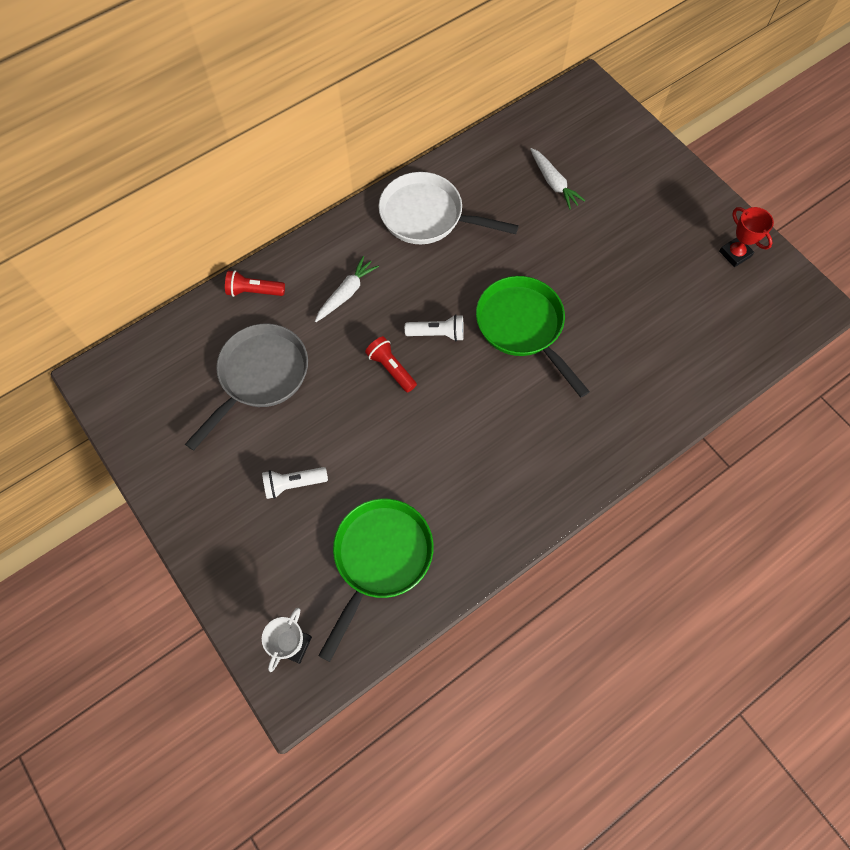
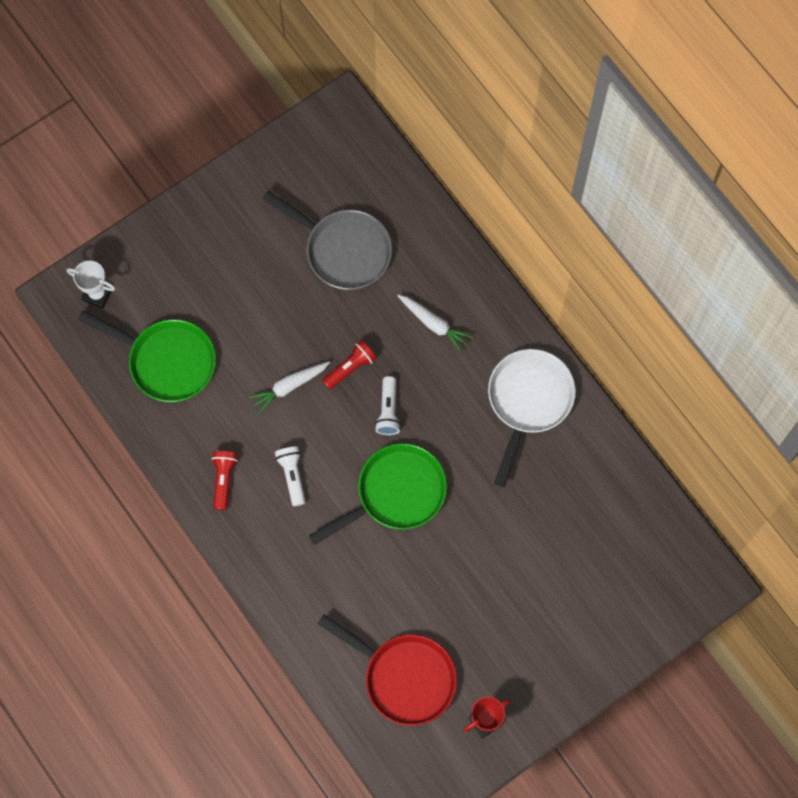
camera: 90 degrees right, 5 degrees up
(254, 291) = (435, 238): red flashlight -> red flashlight (223, 480)
(293, 484) = (236, 286): white flashlight -> white flashlight (292, 476)
(553, 183) = (575, 534): white carrot -> white carrot (289, 386)
(704, 320) = (404, 677): none -> red pan

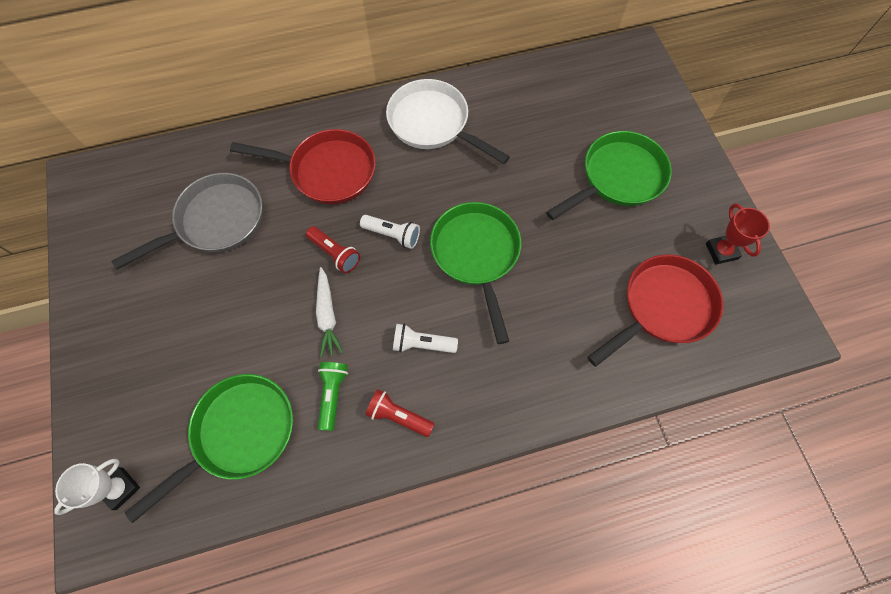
camera: 70 degrees left, 5 degrees down
(223, 420) = (332, 395): none -> green flashlight
(350, 368) = (335, 253): red flashlight -> red flashlight turned 150 degrees clockwise
(434, 324) = (327, 171): white carrot -> red pan
(533, 602) = (617, 178): none -> green pan

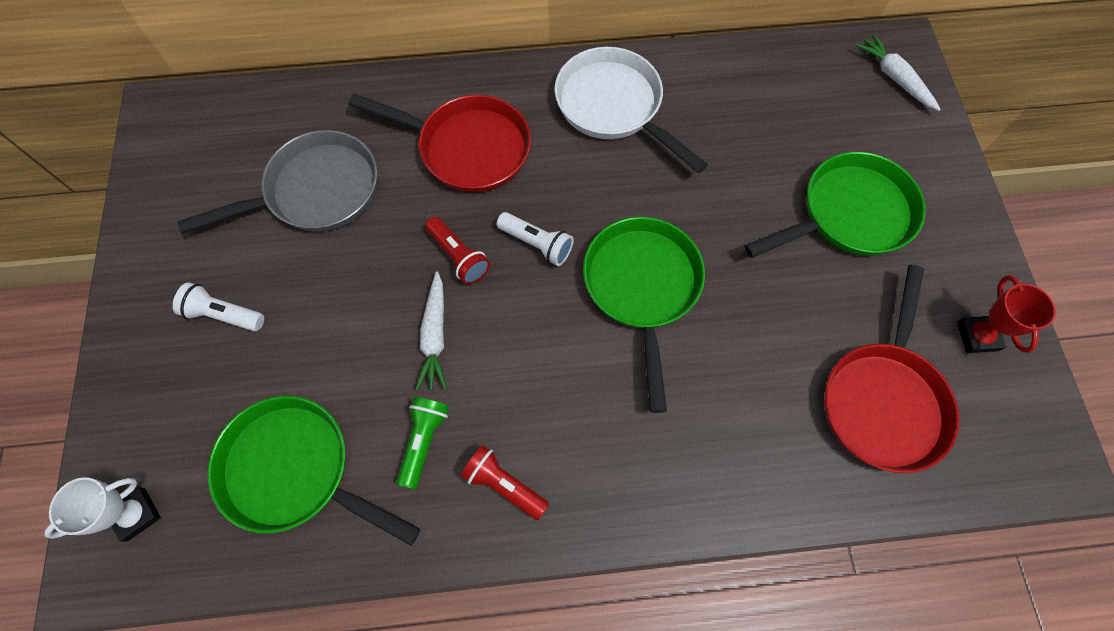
camera: 10 degrees right, 0 degrees up
(238, 434) = (295, 471): green pan -> green pan turned 120 degrees counterclockwise
(422, 344) = (551, 394): white flashlight -> white flashlight (224, 315)
(635, 73) = (894, 78): none -> white carrot
(662, 307) = (883, 400): red pan -> red pan turned 135 degrees clockwise

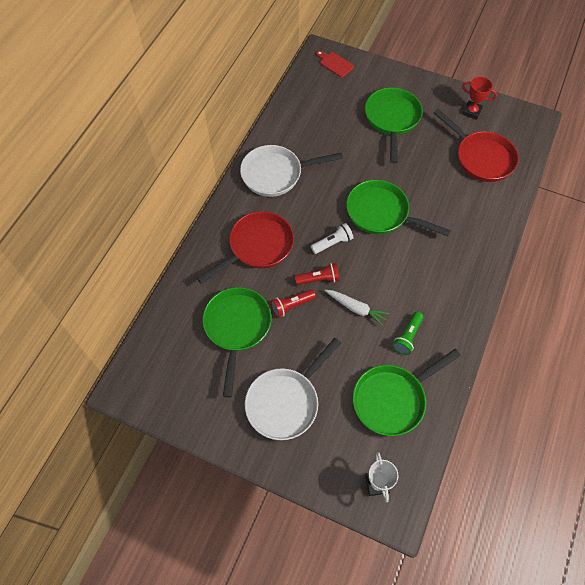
camera: 60 degrees left, 5 degrees down
(224, 315) = (286, 401): white flashlight -> white pan
(315, 192) = (237, 328): grey pan -> green pan
(423, 441) = (407, 337): green flashlight -> green flashlight turned 105 degrees counterclockwise
(504, 485) = (445, 313): red flashlight -> red flashlight (291, 306)
(894, 78) = (335, 64): white carrot -> red cutting board

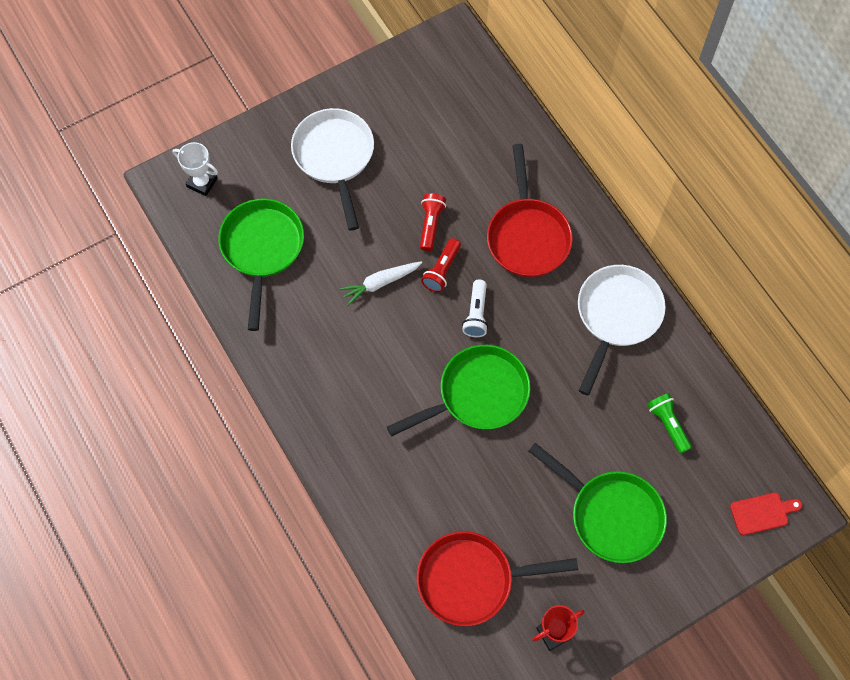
camera: 125 degrees right, 5 degrees up
(237, 328) = (444, 161): green pan -> none
(407, 337) = (311, 310): green flashlight -> green flashlight (668, 424)

